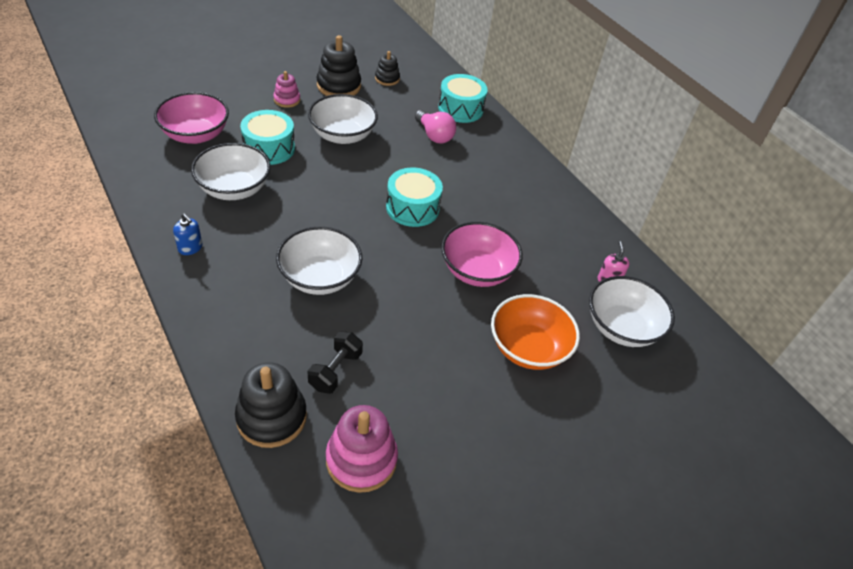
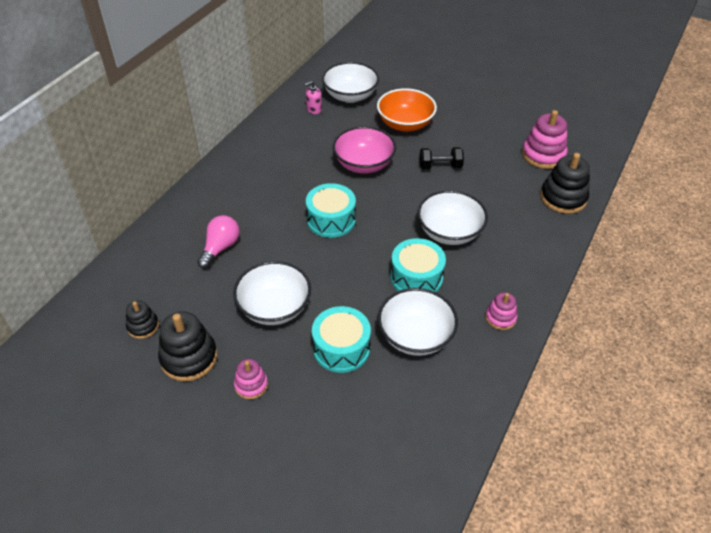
camera: 115 degrees left, 0 degrees up
(190, 248) = (500, 318): blue soap dispenser -> pink stacking toy
(195, 135) = (374, 419): pink bowl -> none
(335, 371) = (507, 189): black dumbbell -> black dumbbell (440, 166)
(460, 109) = (159, 249): turquoise drum -> turquoise drum (416, 277)

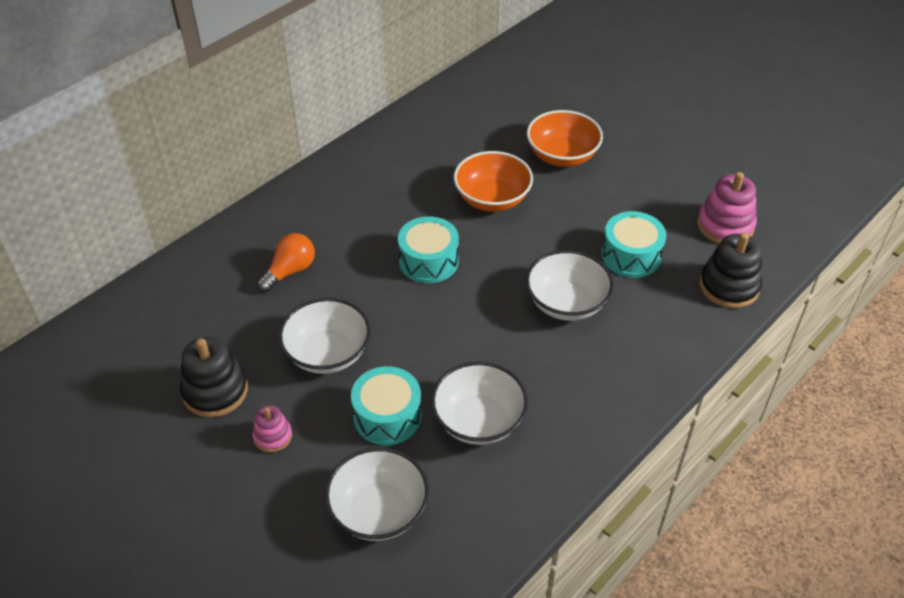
camera: 15 degrees right, 0 degrees up
(143, 326) = (177, 345): black stacking toy -> none
(220, 248) = (290, 271): pink light bulb -> orange light bulb
(314, 109) = (456, 119): pink soap dispenser -> none
(350, 96) = (506, 108): white bowl -> white bowl (379, 511)
(364, 164) = (492, 199): pink bowl -> orange bowl
(416, 277) = (505, 350): turquoise drum -> turquoise drum (631, 255)
(440, 166) = (586, 218): black dumbbell -> none
(500, 318) = (589, 420): pink stacking toy -> none

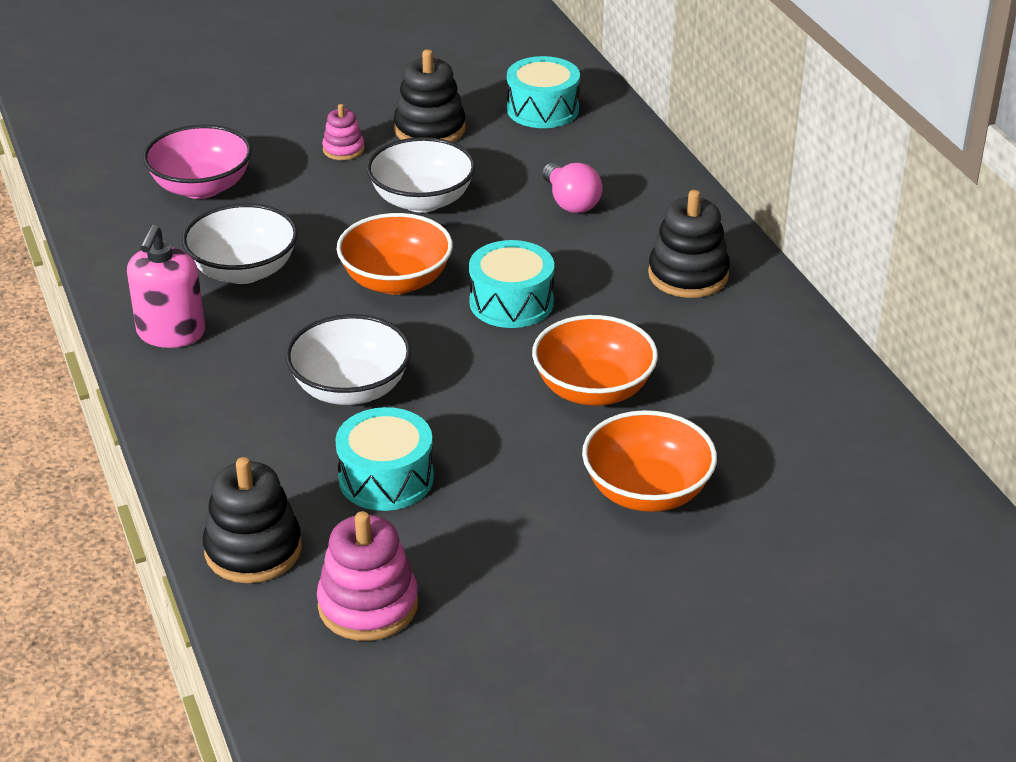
camera: 115 degrees right, 10 degrees down
(290, 271) = (570, 202): orange light bulb -> pink light bulb
(351, 192) = (688, 275): none -> black stacking toy
(379, 511) = (201, 187): white bowl -> pink bowl
(387, 416) = (304, 217): turquoise drum -> turquoise drum (542, 109)
(439, 327) = (396, 281): none -> orange bowl
(577, 426) = (171, 333): none -> pink soap dispenser

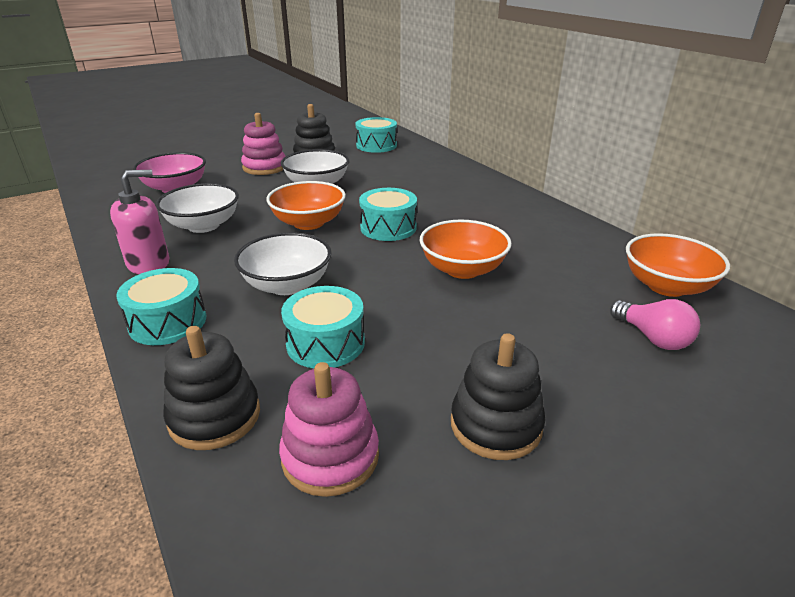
camera: 10 degrees left, 5 degrees down
(171, 333) = (149, 263): pink soap dispenser -> pink soap dispenser turned 120 degrees counterclockwise
(199, 427) = (168, 322): none -> turquoise drum
(343, 149) = (264, 167): pink stacking toy -> pink stacking toy, size x1.74
(570, 202) = (407, 180): pink light bulb -> pink light bulb (652, 338)
(647, 491) = (533, 330): orange bowl -> orange bowl (666, 286)
(688, 275) = (493, 206): black stacking toy -> black stacking toy (496, 425)

